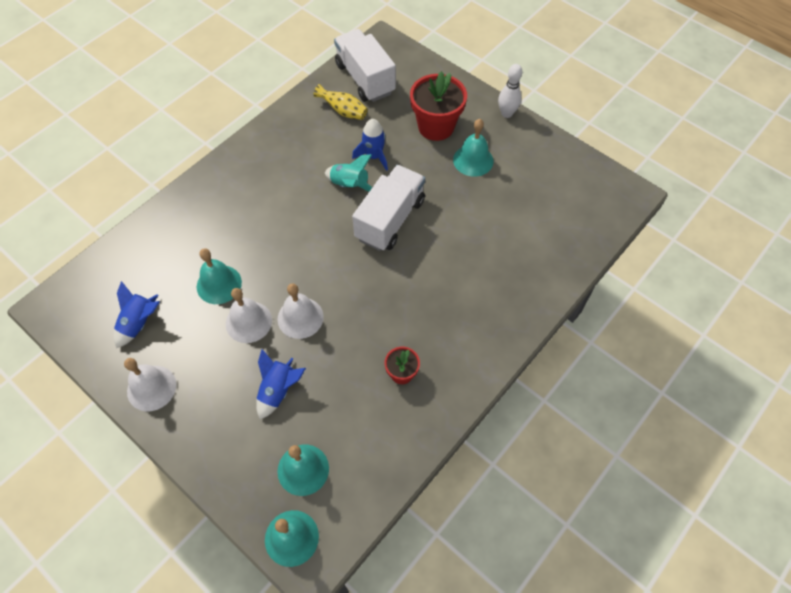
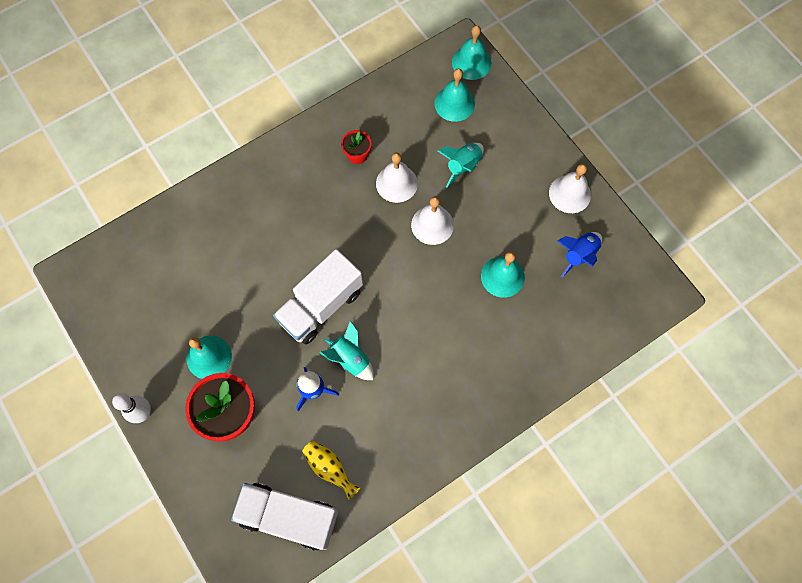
camera: 165 degrees left, 10 degrees up
(248, 322) = (479, 232): white bell -> white bell (396, 183)
(278, 390) = (463, 166): blue rocket -> turquoise rocket
(365, 79) = (288, 516): white truck -> white truck turned 120 degrees clockwise

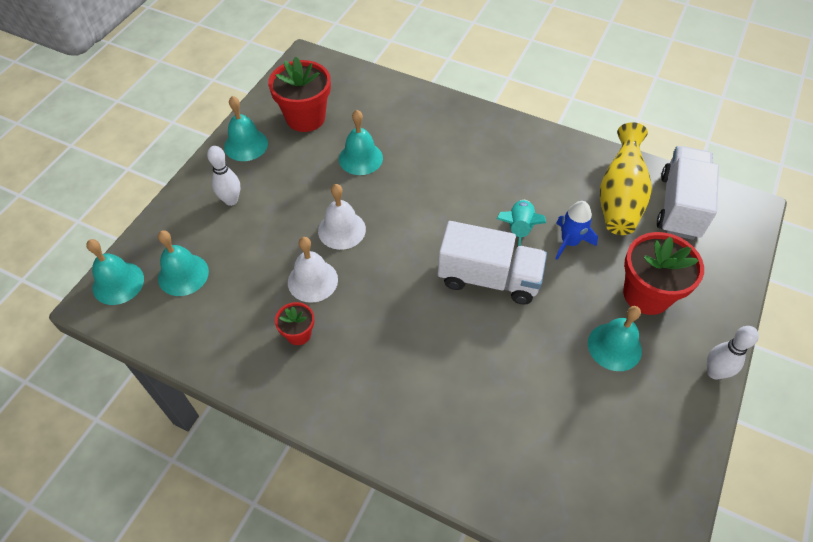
camera: 120 degrees left, 15 degrees down
(288, 516) = (680, 206): white truck -> white truck turned 150 degrees counterclockwise
(330, 468) = (619, 198): yellow vase -> yellow vase, size x1.79
(463, 166) = (260, 234): turquoise rocket -> none
(510, 159) = (231, 200): none -> white bowling pin
(569, 194) = (246, 145): white bell -> turquoise bell
(579, 255) = (305, 118): blue rocket -> red flower pot

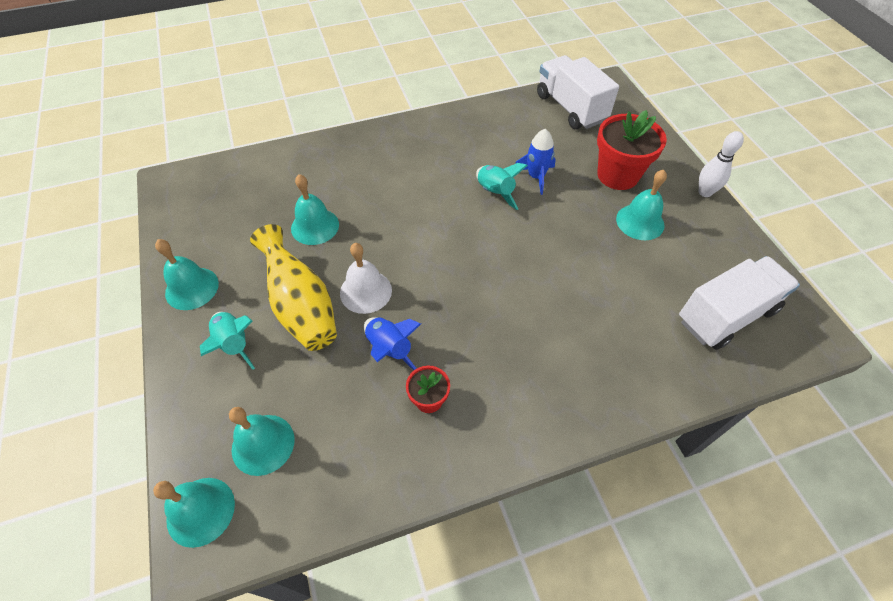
camera: 45 degrees left, 0 degrees up
(231, 200) = (234, 344): white bowling pin -> turquoise rocket
(305, 118) = (225, 228): red flower pot -> none
(312, 280) = (389, 349): white bell -> blue rocket
(488, 278) = (515, 241): white truck -> white truck (726, 315)
(619, 198) = (531, 127): yellow vase -> yellow vase (301, 306)

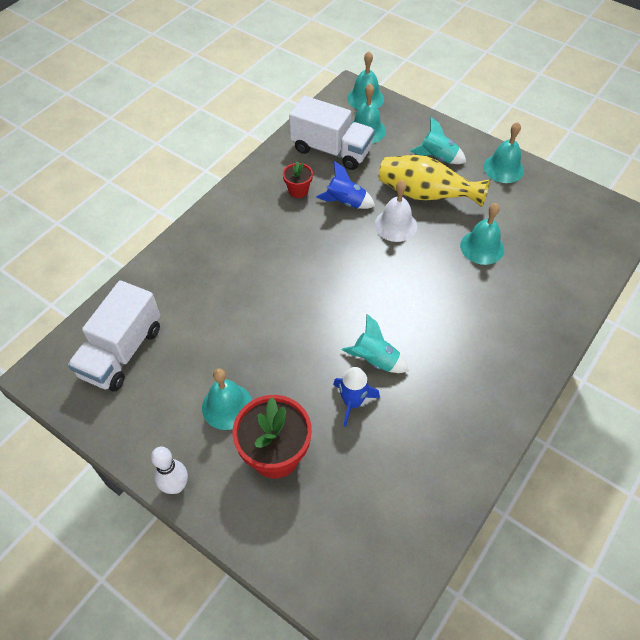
camera: 145 degrees right, 0 degrees up
(570, 108) = (385, 536): white truck -> white truck (331, 150)

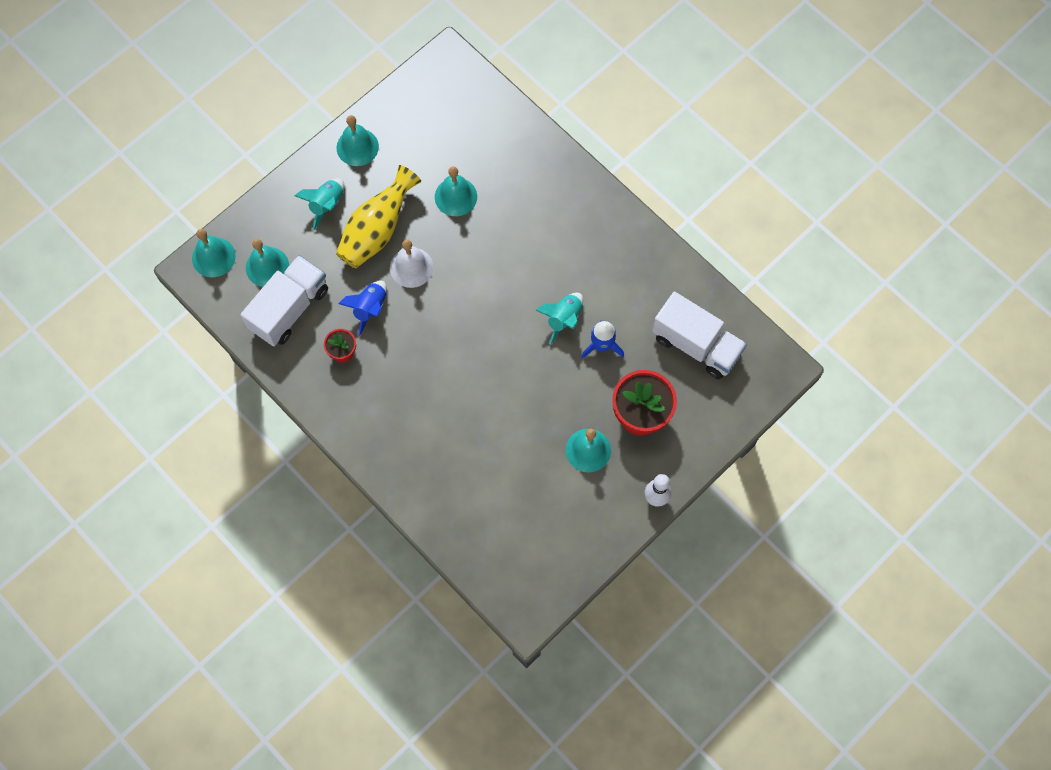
camera: 80 degrees left, 15 degrees up
(121, 352) = (514, 540): white truck -> white truck (696, 345)

